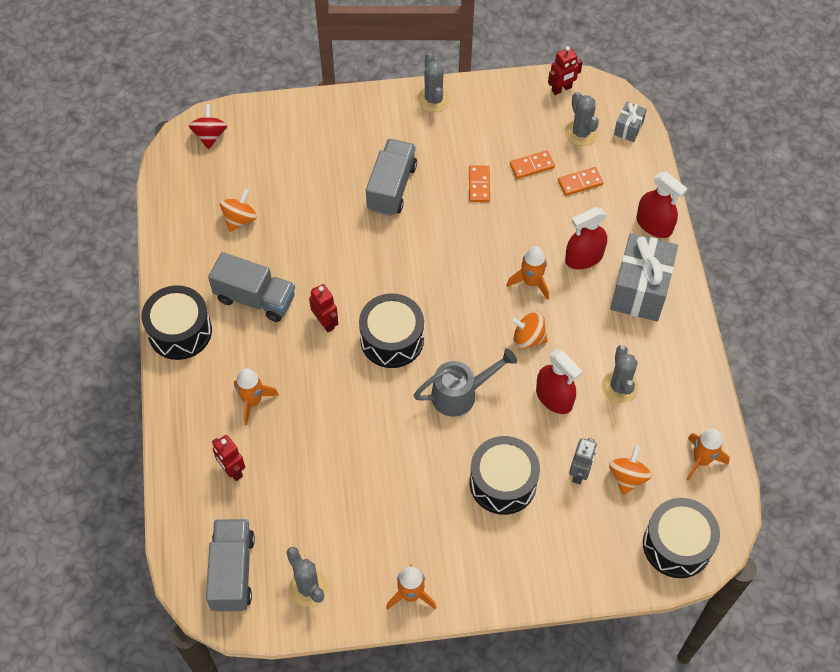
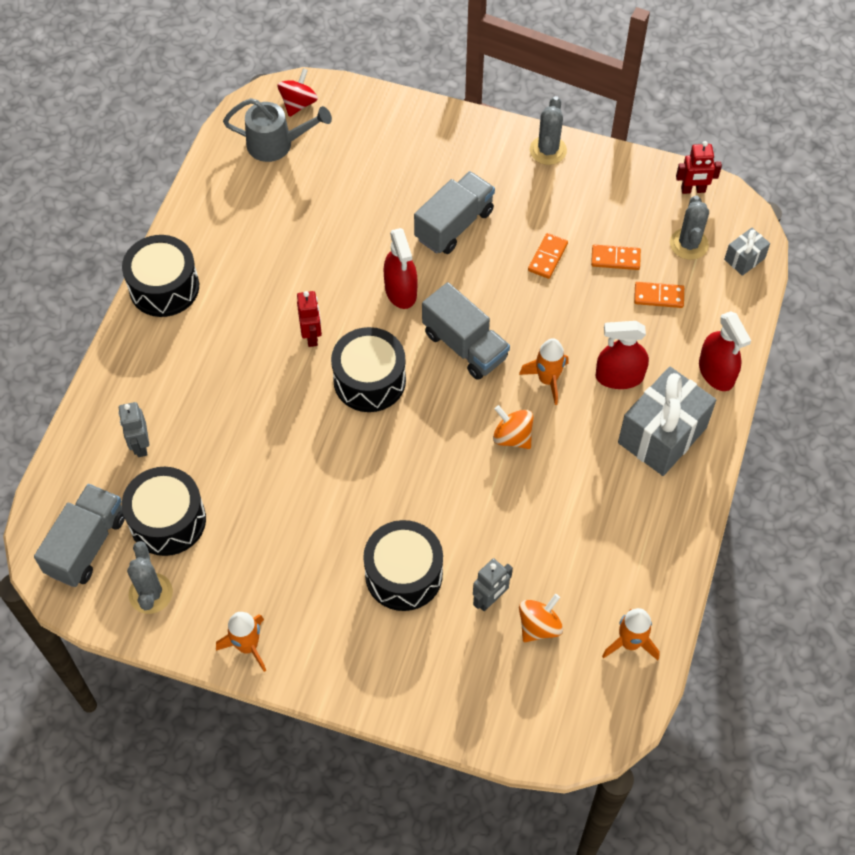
camera: 25 degrees right, 0 degrees up
(232, 470) = (140, 445): red robot -> grey robot
(240, 219) = (283, 199): orange spinning top -> none
(253, 401) = (197, 385): orange rocket -> none
(255, 298) = (255, 284): grey truck -> grey truck (465, 345)
(460, 394) = (409, 465): grey watering can -> grey watering can (276, 144)
(554, 398) = (506, 510): red spray bottle -> red spray bottle (400, 291)
(619, 386) = (583, 528): grey cactus -> none
(677, 545) = (553, 720): black drum -> black drum (167, 520)

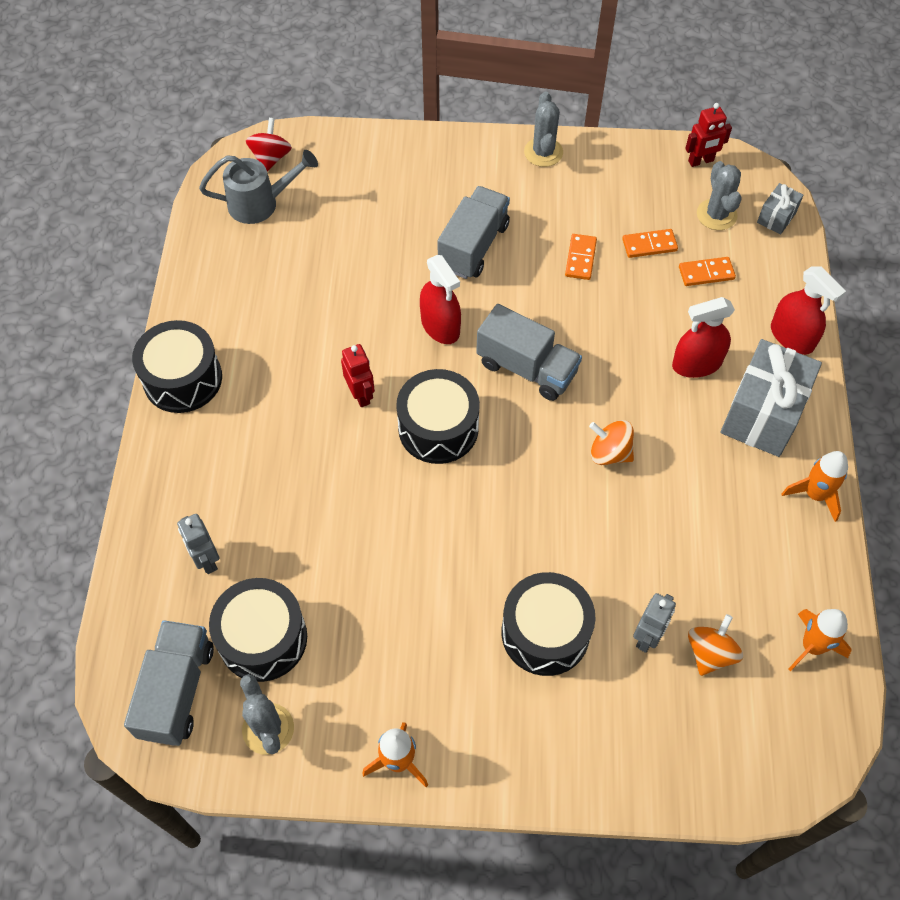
camera: 15 degrees left, 0 degrees up
(547, 380) = (625, 384): orange rocket -> orange rocket (814, 495)

